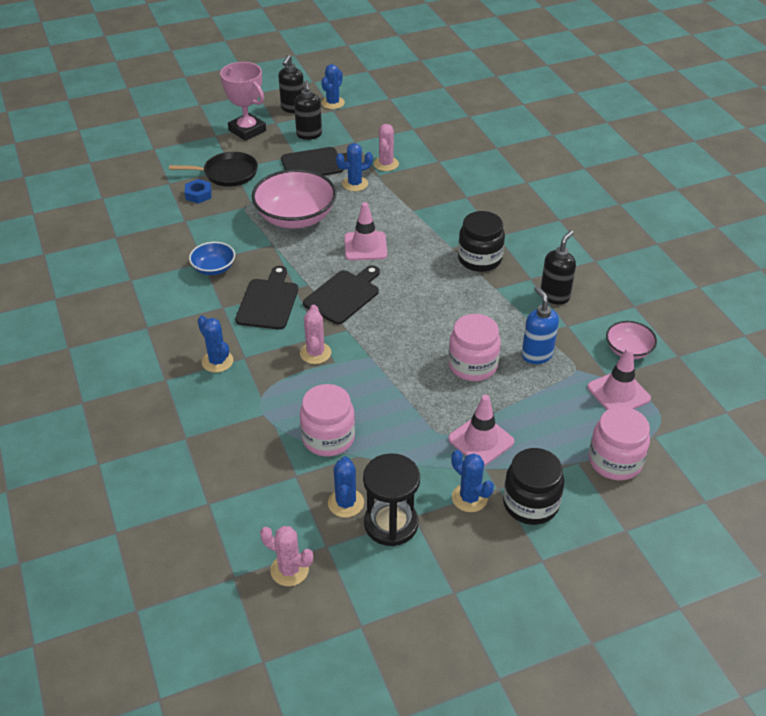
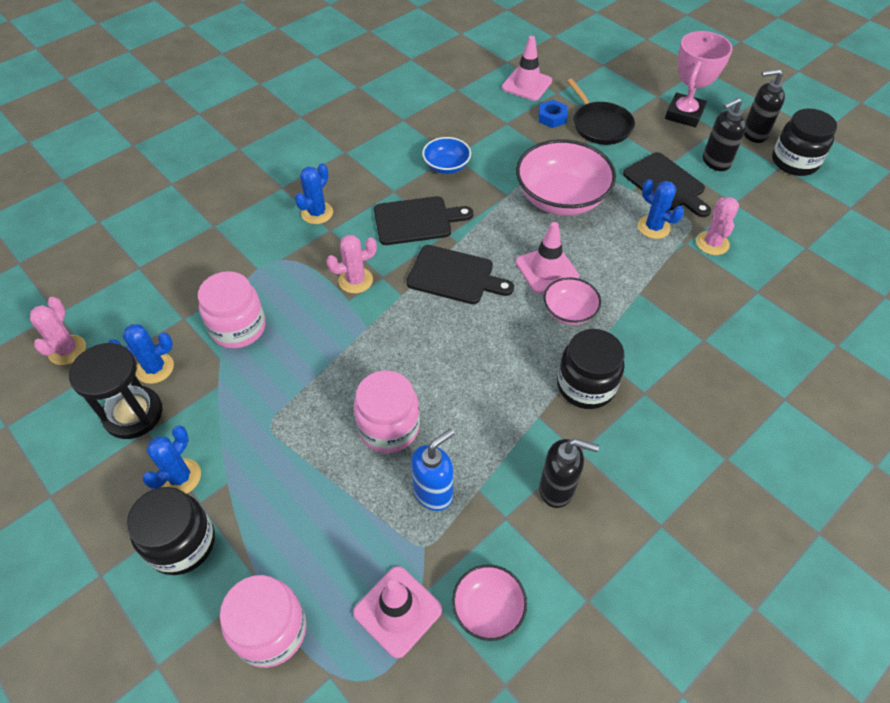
camera: 70 degrees right, 10 degrees up
(333, 103) = (794, 162): blue cactus -> black jar
(386, 164) = (712, 243): pink cactus -> pink cactus turned 75 degrees counterclockwise
(411, 247) = (569, 311): none -> pink bowl
(481, 440) = (269, 467): pink traffic cone -> pink traffic cone (527, 84)

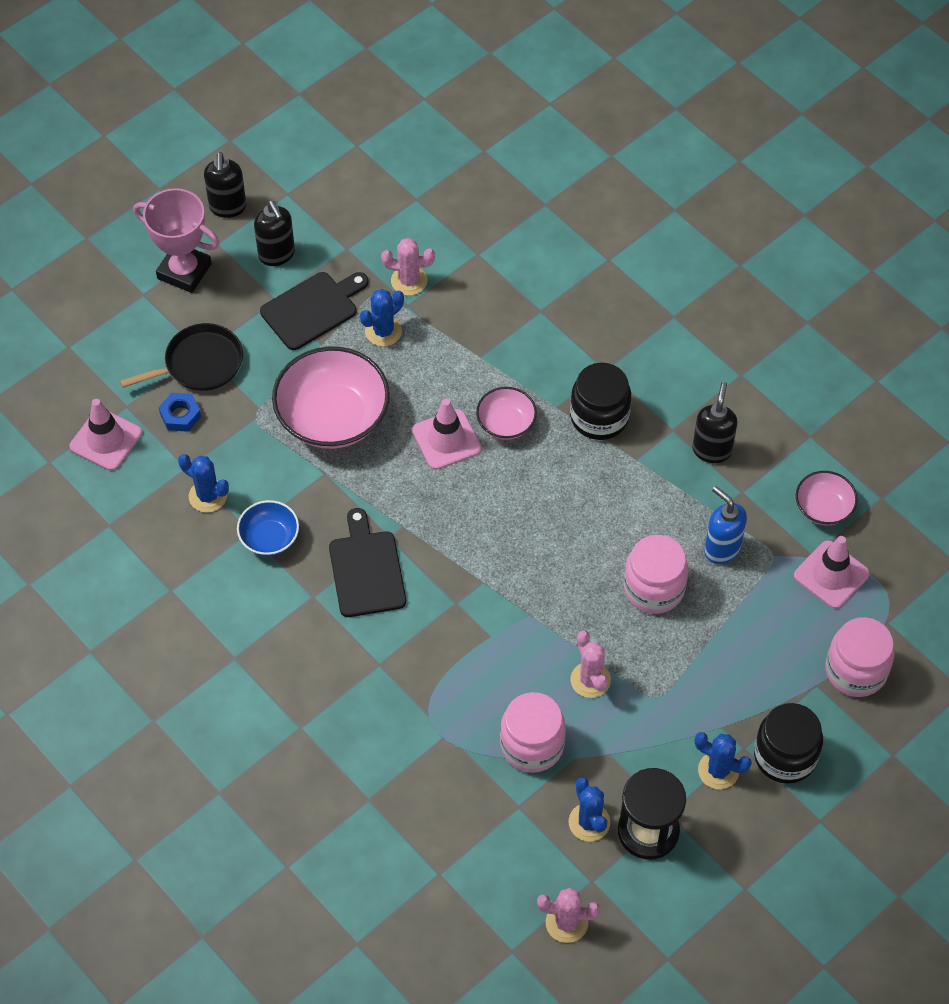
camera: 90 degrees left, 5 degrees up
(317, 213) = (350, 681): blue cactus -> blue cactus (208, 496)
(355, 280) = (462, 630): pink cactus -> pink cactus (590, 680)
(454, 276) = (455, 530): black cutting board -> none
(794, 162) = (280, 179): black jar -> none

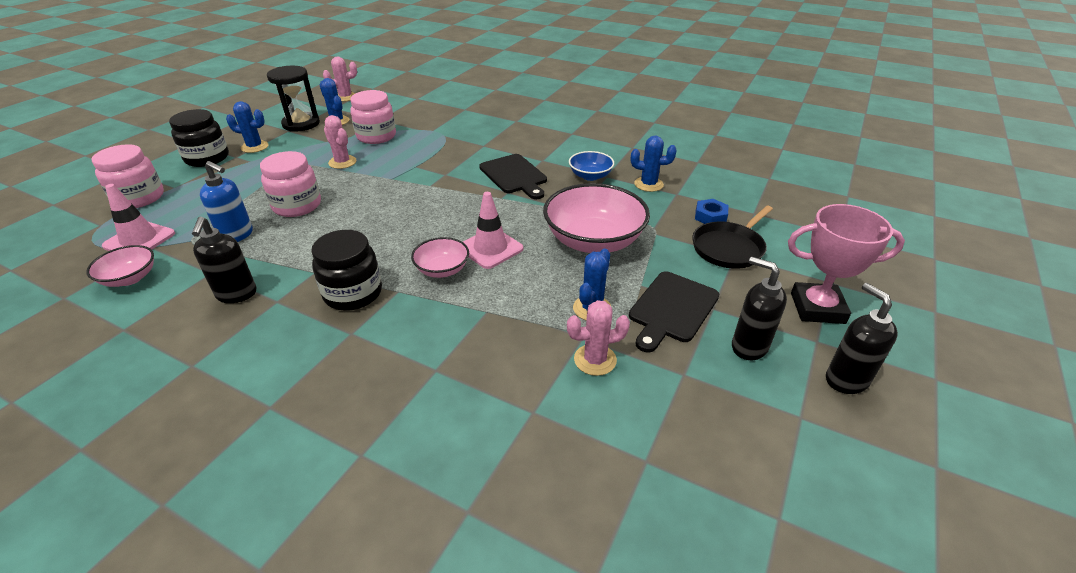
camera: 160 degrees right, 20 degrees down
(106, 440) = (746, 194): pink traffic cone -> none

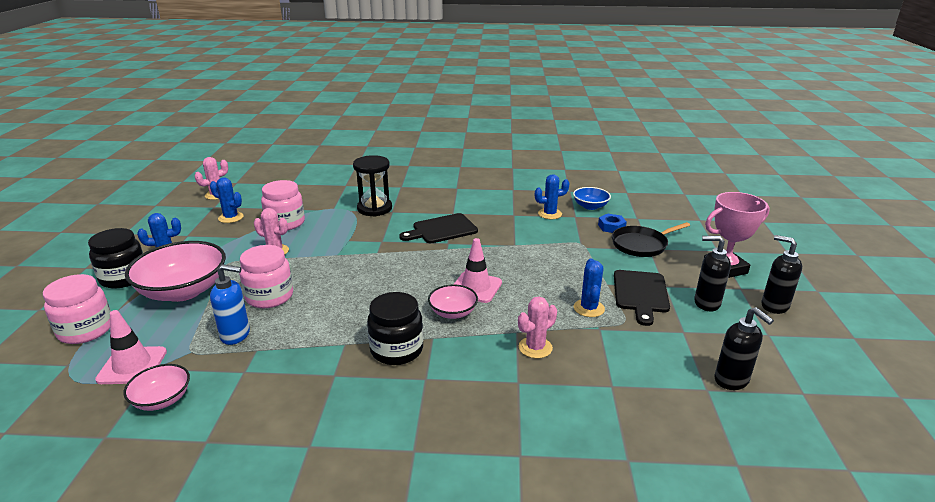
camera: 25 degrees left, 10 degrees down
(236, 294) = (290, 381): black soap dispenser -> black soap dispenser (731, 380)
(301, 124) = (195, 227): black hourglass -> black hourglass (374, 208)
(514, 176) = (442, 229): black cutting board -> black cutting board turned 120 degrees clockwise
(590, 176) = (501, 217): blue bowl -> blue bowl (590, 206)
(593, 241) = (547, 263): pink bowl -> pink bowl (183, 291)
(595, 360) = (621, 340): pink cactus -> pink cactus (535, 348)
(729, 248) = (641, 244): black pan -> black pan turned 45 degrees clockwise

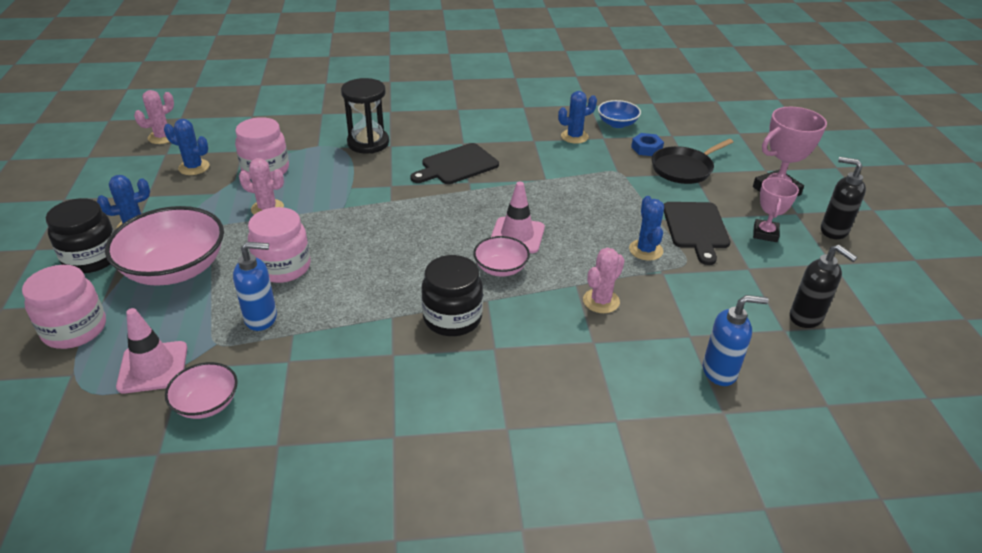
camera: 10 degrees left, 10 degrees up
(633, 421) = (720, 372): none -> blue soap dispenser
(706, 303) = (765, 233): black soap dispenser -> pink trophy

